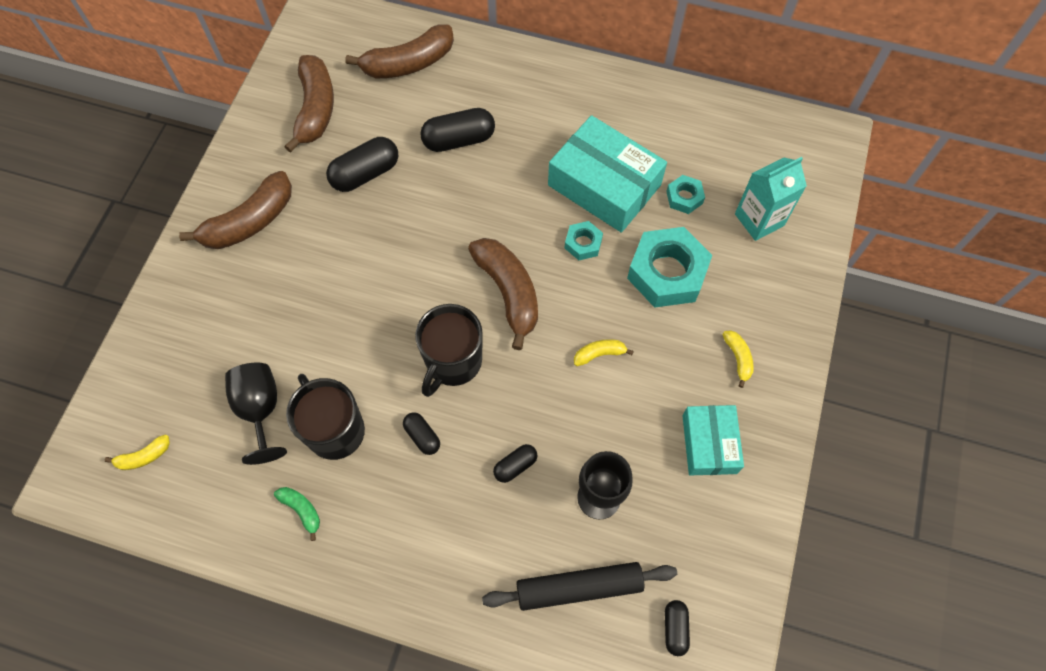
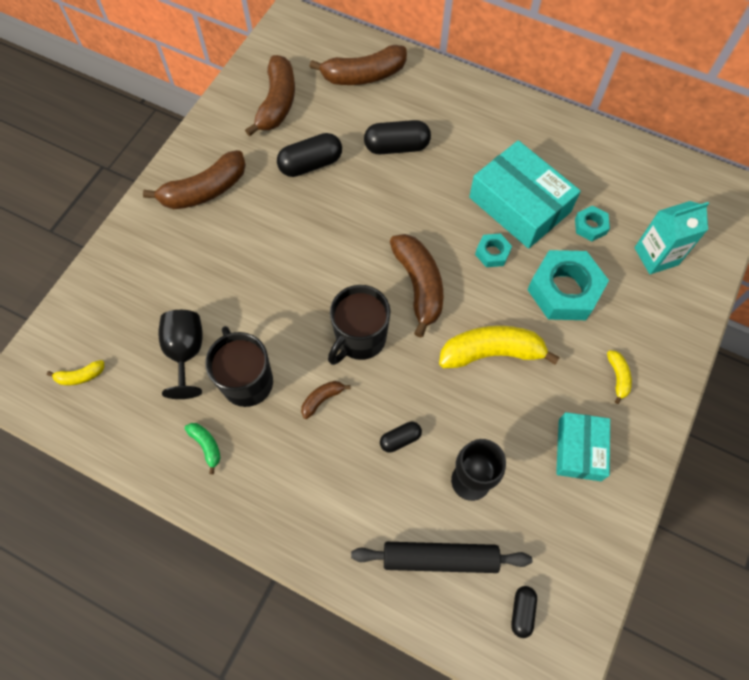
camera: 10 degrees right, 0 degrees up
(422, 436) = (322, 399): black capsule -> brown banana
(599, 354) = (491, 353): yellow banana -> yellow banana, size x2.13

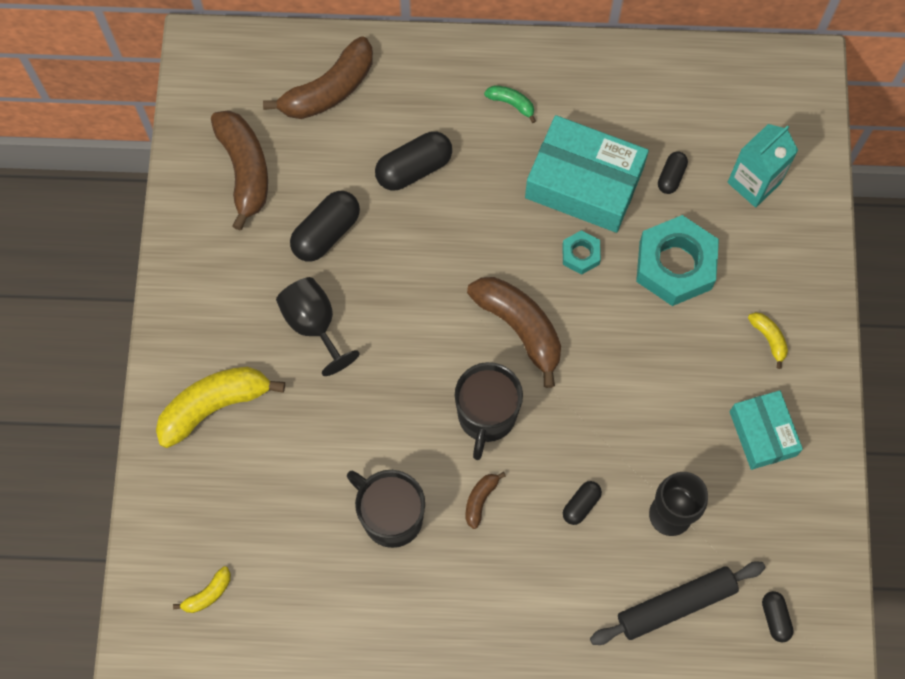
camera: 25 degrees left, 5 degrees up
(186, 353) = (308, 516): black goblet -> black goblet (314, 325)
(204, 190) = (221, 319): brown banana -> none
(206, 446) = (386, 604): green banana -> green banana (511, 104)
(491, 353) = (631, 369): yellow banana -> yellow banana (214, 406)
(590, 226) = (671, 176): turquoise nut -> black capsule

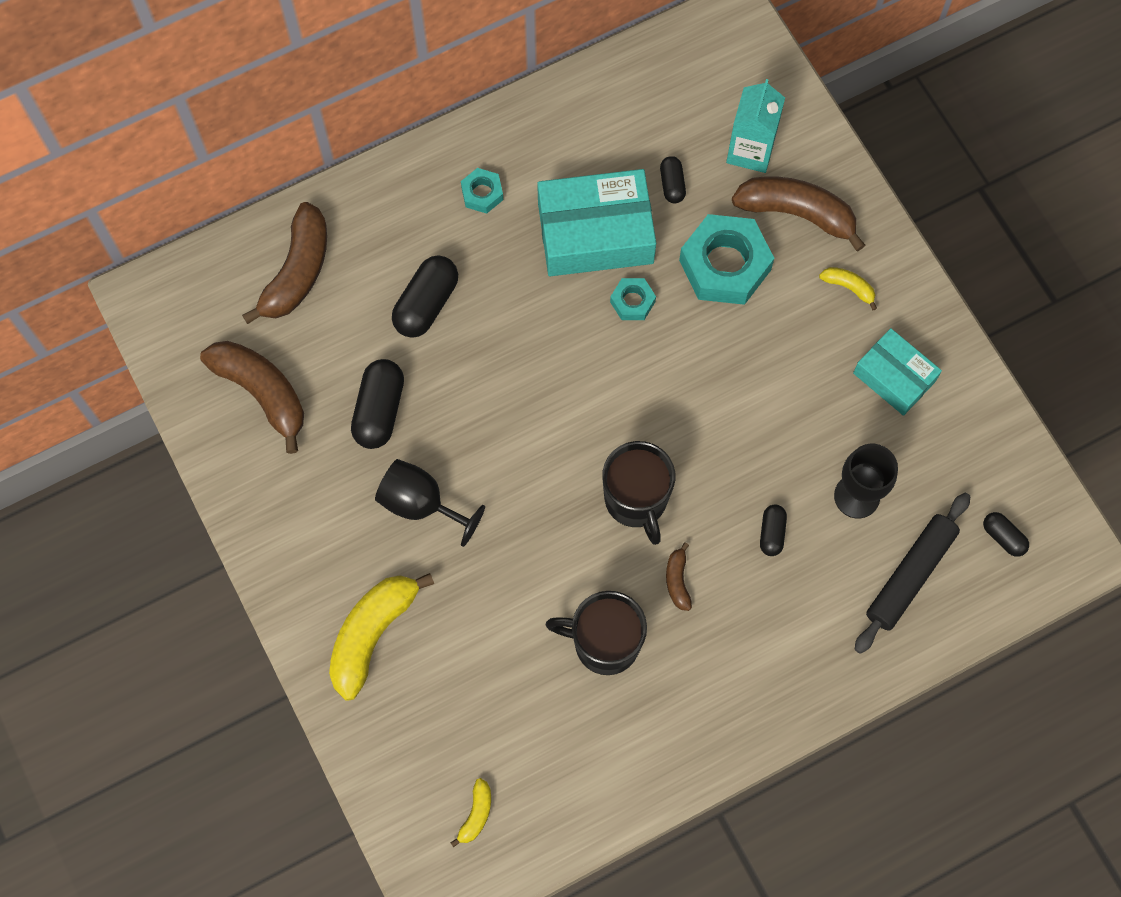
camera: 30 degrees left, 0 degrees up
(511, 104) = (482, 193): green banana -> turquoise nut
(520, 328) = (617, 401): brown banana -> brown banana (797, 214)

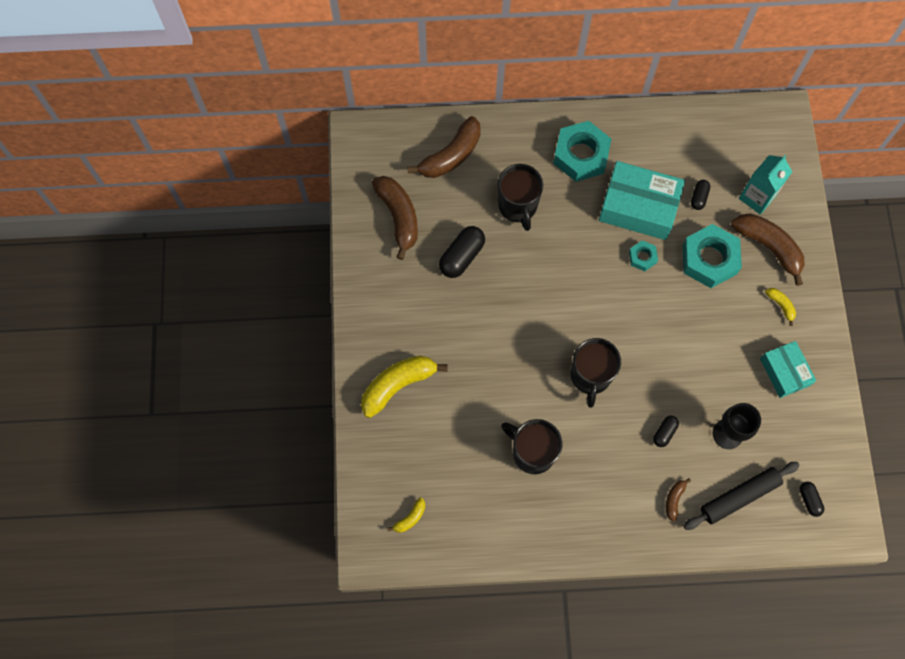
camera: 25 degrees right, 0 degrees up
(421, 504) = (461, 322): black goblet -> none
(426, 304) = (518, 206): black capsule -> black mug
(482, 193) = (581, 155): turquoise nut -> turquoise nut, size x2.05
(677, 580) = (593, 435): brown banana -> brown banana (674, 499)

